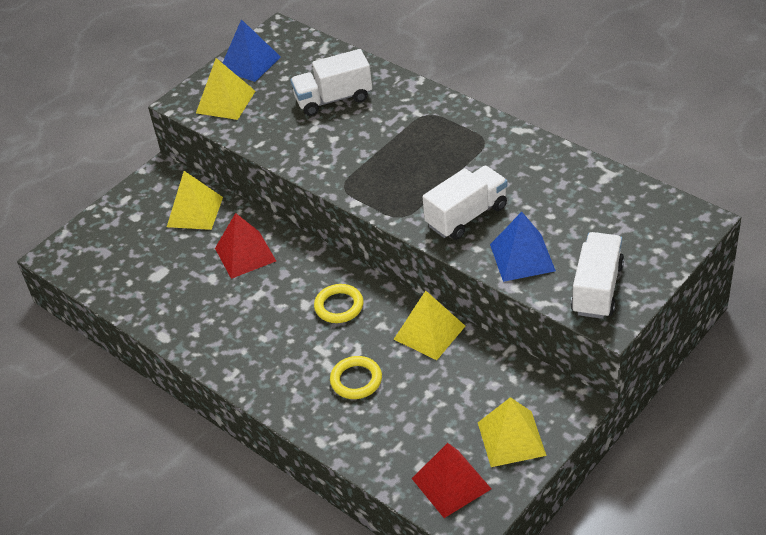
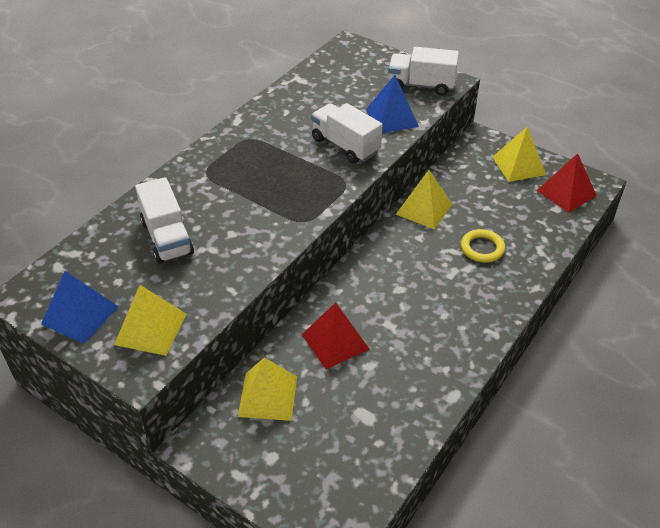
camera: 100 degrees left, 0 degrees up
(339, 306) = (400, 265): yellow ring -> none

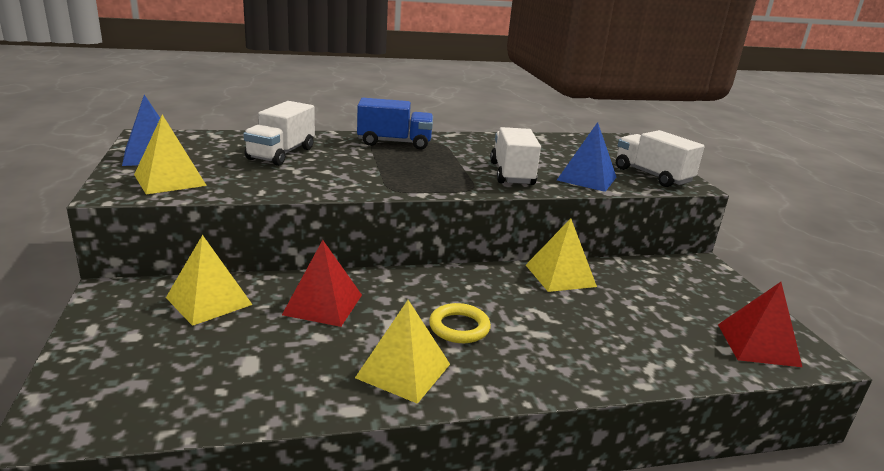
camera: 40 degrees right, 20 degrees down
(218, 162) = (394, 143): none -> blue truck
(482, 248) = (578, 329): yellow ring -> yellow ring (459, 327)
(519, 165) = (722, 299): yellow pyramid -> yellow pyramid (403, 371)

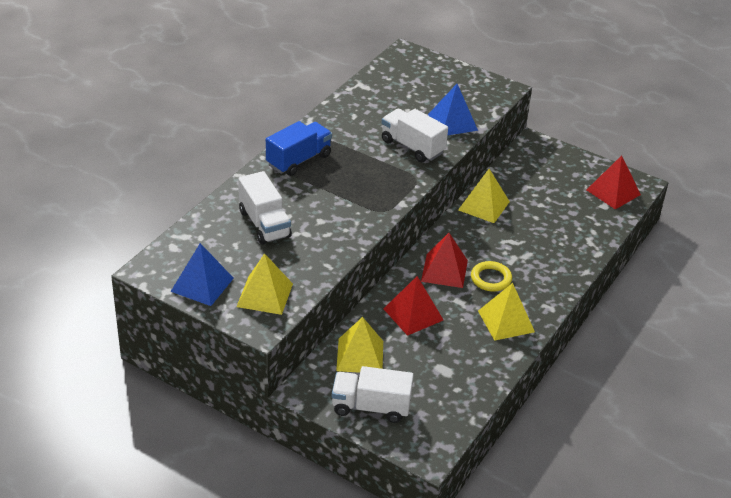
camera: 45 degrees left, 15 degrees up
(423, 294) = (444, 270): none -> red pyramid
(652, 175) = (477, 92): white truck -> white truck (371, 407)

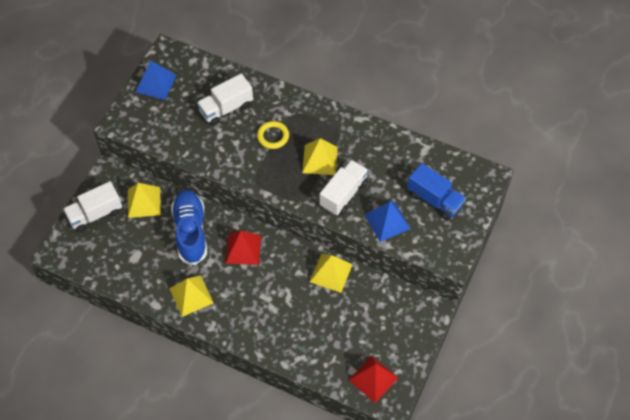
camera: 85 degrees right, 20 degrees up
(264, 295) = (149, 120): yellow pyramid -> yellow pyramid (320, 159)
(298, 160) = (308, 118): blue truck -> blue truck (434, 199)
(371, 407) = (95, 214): white truck -> white truck turned 120 degrees counterclockwise
(413, 314) = (191, 231): red pyramid -> blue shoe
(491, 279) = (238, 282): yellow ring -> yellow ring (273, 136)

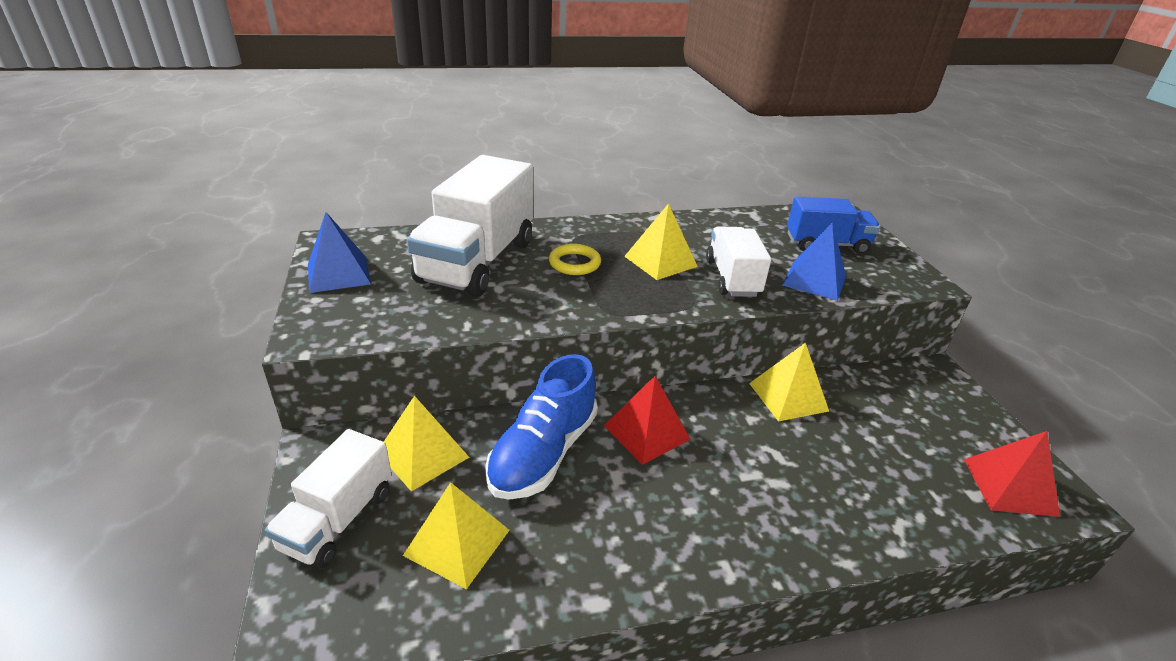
camera: 40 degrees left, 25 degrees down
(191, 231) = (543, 453): blue shoe -> blue shoe turned 105 degrees counterclockwise
(191, 296) = (642, 544): yellow pyramid -> yellow pyramid (457, 542)
(226, 108) = (477, 261): white truck -> white truck, size x1.70

